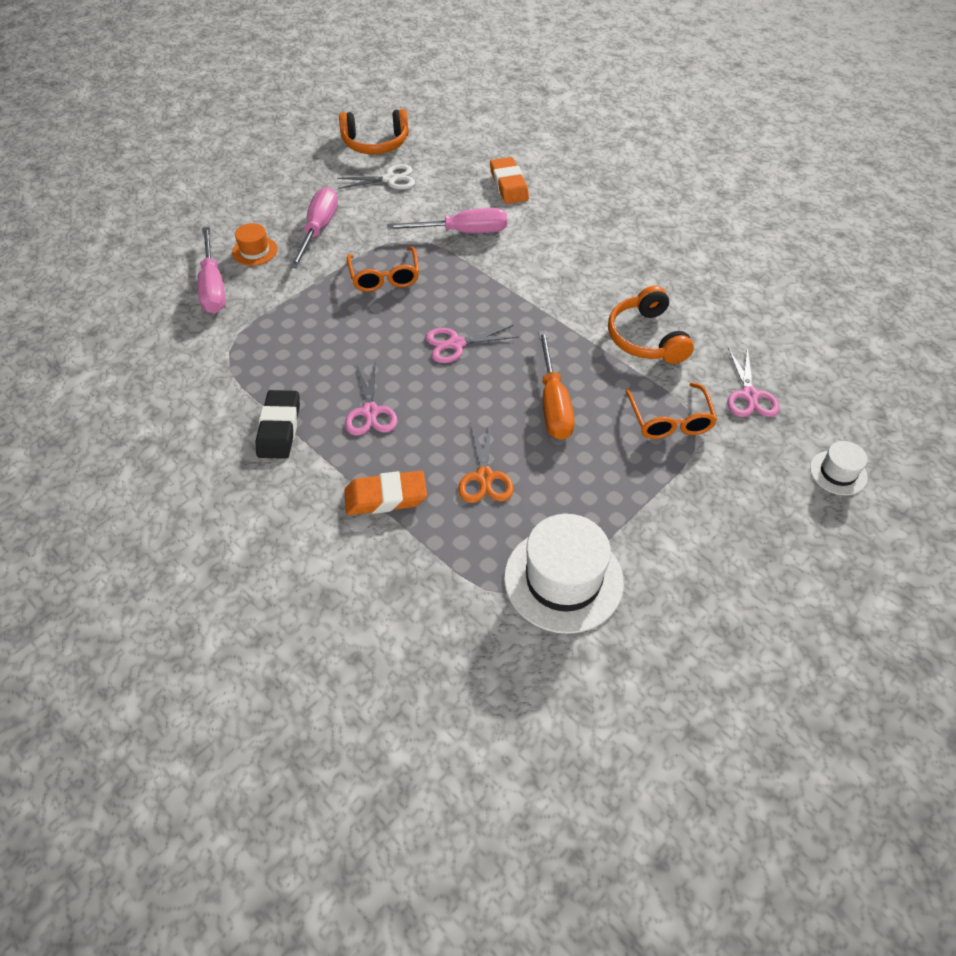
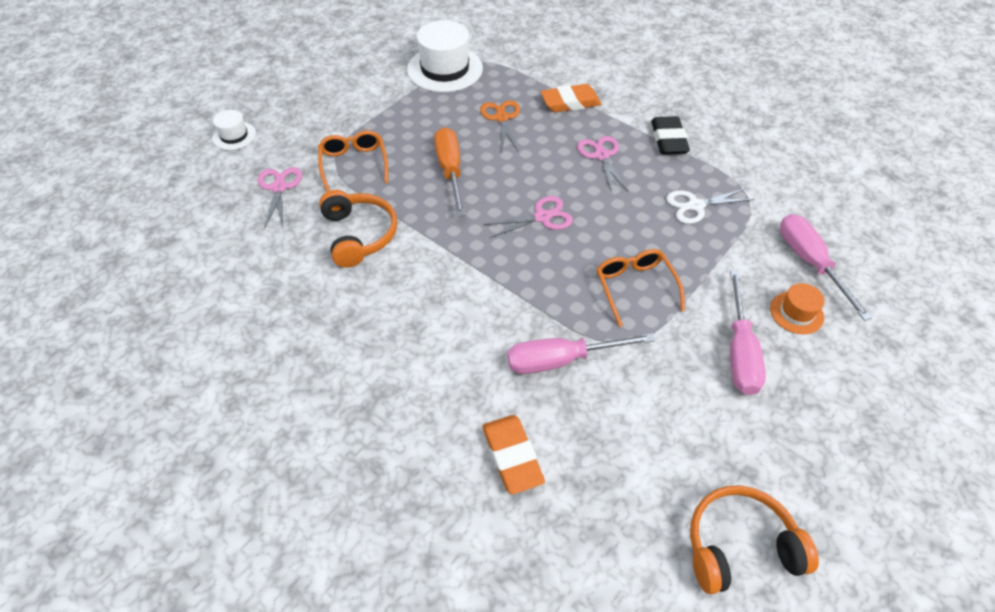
camera: 175 degrees right, 0 degrees up
(390, 179) = (685, 455): white scissors -> white scissors (695, 206)

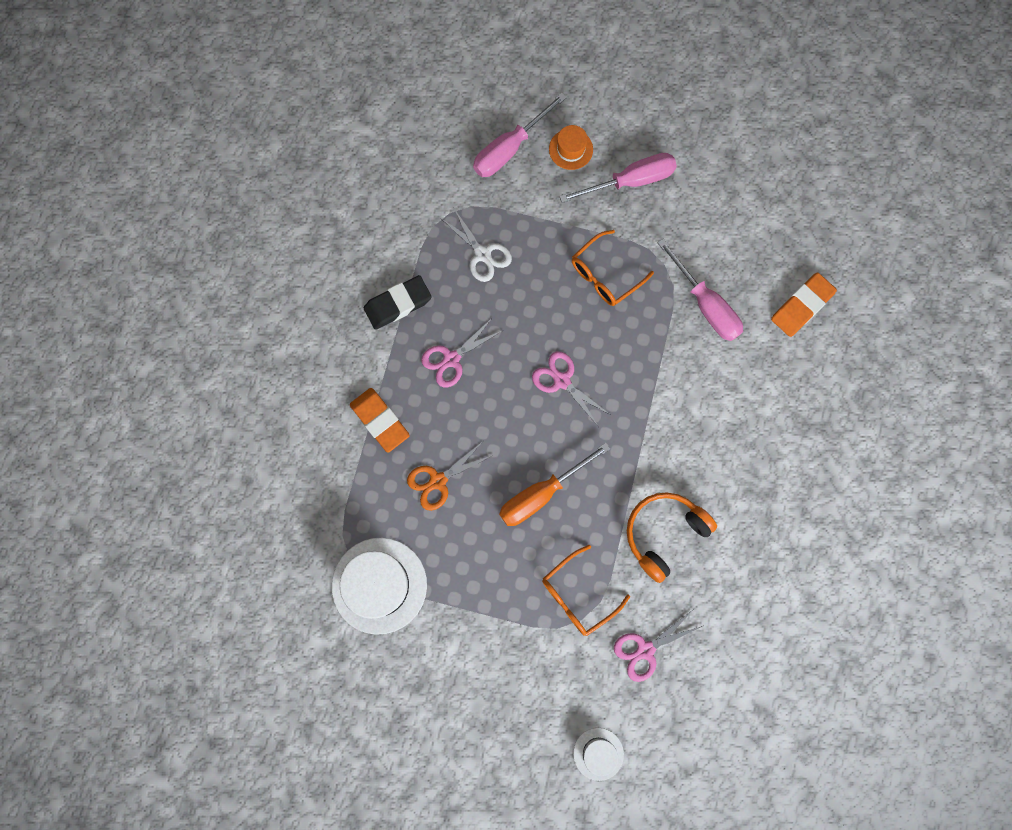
camera: 115 degrees left, 25 degrees up
(739, 546) = (785, 147): orange headphones -> none

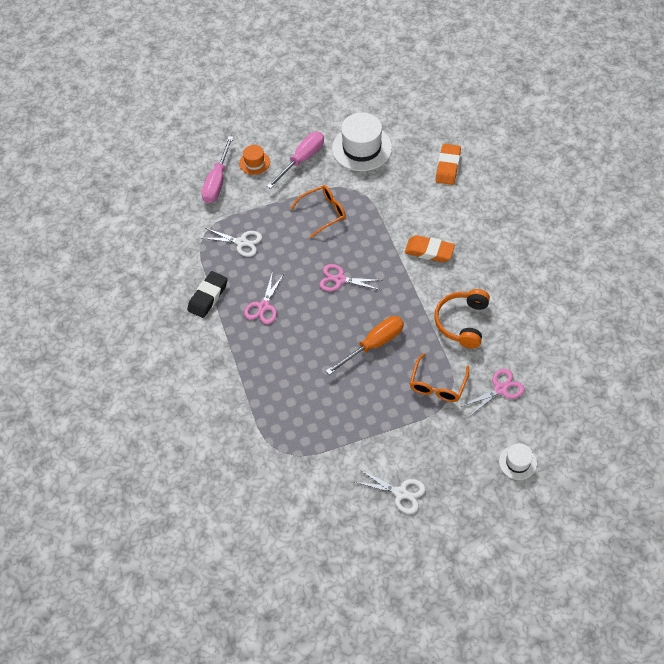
camera: 30 degrees left, 20 degrees down
(379, 585) = (311, 455): white hat -> white hat (361, 148)
(380, 421) = (243, 365): orange eraser -> orange eraser (429, 251)
(438, 481) = (304, 375): orange scissors -> none
(444, 699) = (401, 493): none -> white scissors
(541, 493) = (373, 344): orange screwdriver -> orange screwdriver turned 150 degrees counterclockwise
(605, 275) = (323, 213): orange glasses -> orange glasses turned 135 degrees counterclockwise
(645, 650) = (500, 389): pink scissors -> pink scissors turned 150 degrees counterclockwise
(705, 304) = (393, 195): pink screwdriver -> none

